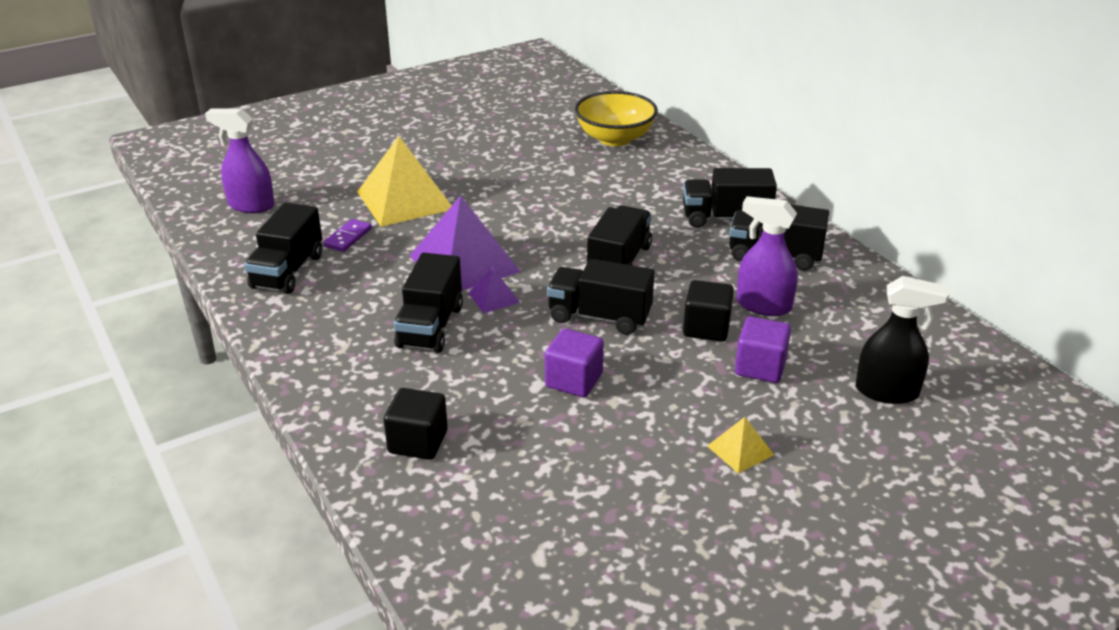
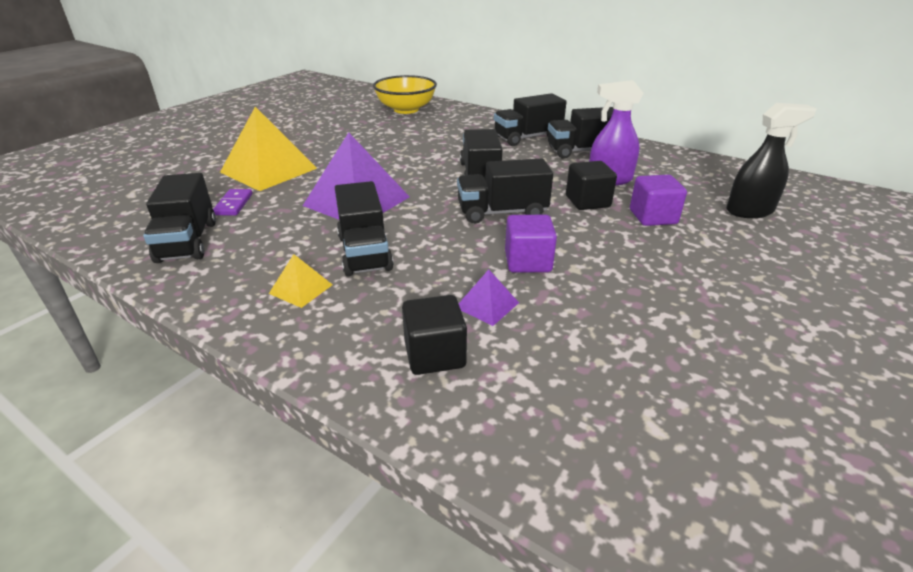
camera: 25 degrees left, 0 degrees up
(251, 205) = (117, 200): purple spray bottle -> none
(493, 297) = (403, 219): purple pyramid -> purple pyramid (487, 305)
(740, 450) = (708, 276): yellow pyramid -> yellow pyramid (300, 289)

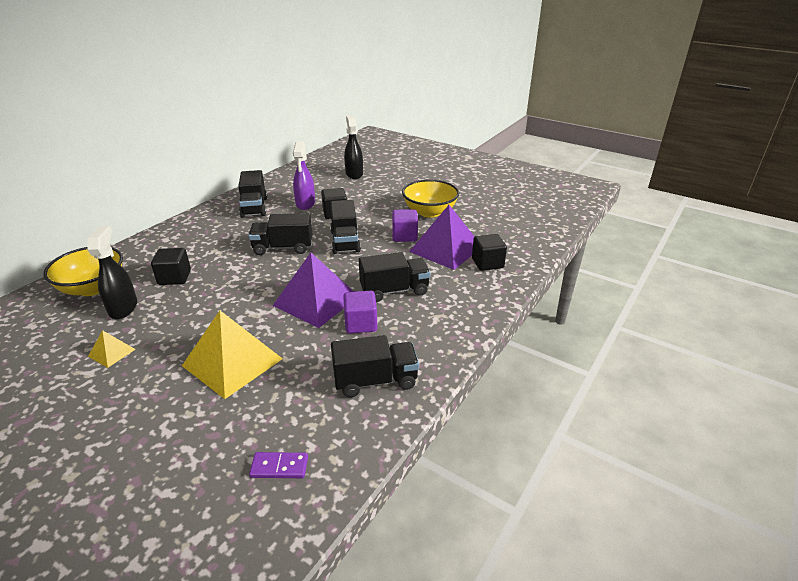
camera: 90 degrees left, 0 degrees up
(233, 204) = (308, 369): purple domino -> purple domino (279, 467)
(300, 289) = (438, 311): yellow pyramid -> yellow pyramid (111, 352)
(372, 123) = (123, 308): none -> black spray bottle
(418, 133) = (174, 277): none -> black cube
(487, 305) = (446, 249): purple pyramid -> purple pyramid, size x2.19
(527, 137) = (215, 226): black truck -> none
(632, 290) = (429, 212): none -> yellow bowl
(653, 217) = (357, 198): purple cube -> purple cube (361, 324)

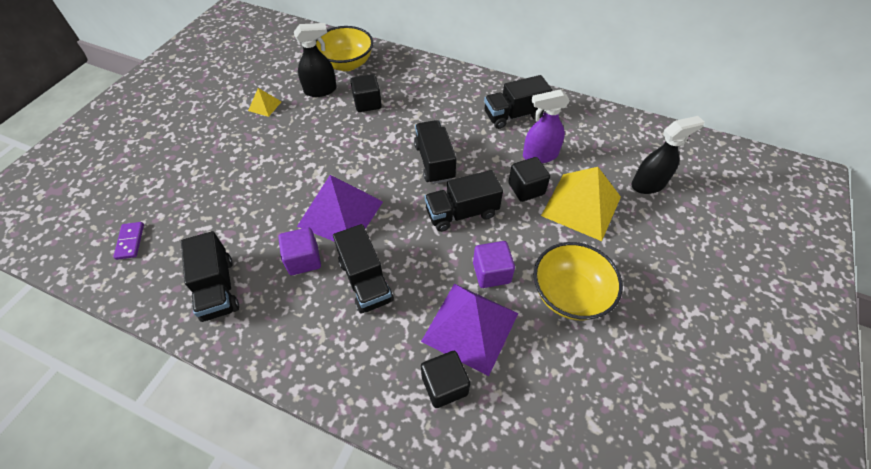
camera: 80 degrees right, 20 degrees up
(232, 362) = (250, 178): yellow pyramid -> yellow pyramid (581, 206)

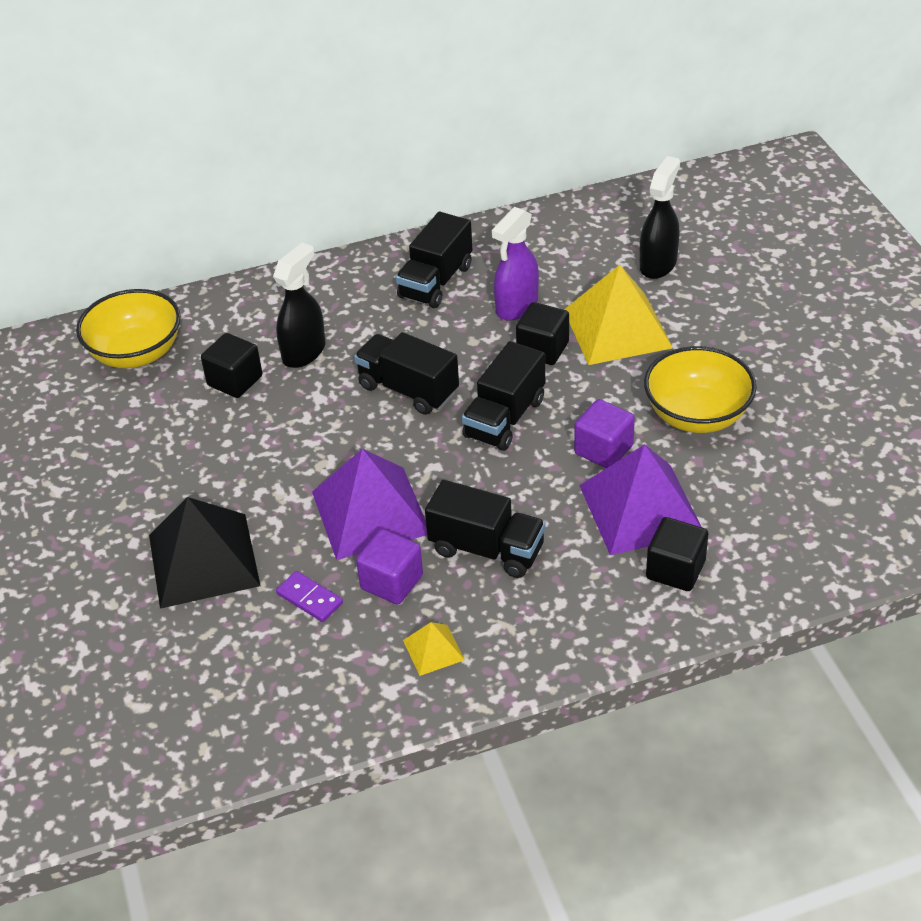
camera: 40 degrees left, 10 degrees down
(130, 241) = (146, 724): purple domino -> purple domino (309, 599)
(217, 288) = (332, 678): black truck -> none
(249, 180) = (204, 560): none -> black pyramid
(264, 106) = (94, 473): yellow pyramid -> yellow pyramid (433, 650)
(321, 90) = (147, 406): black spray bottle -> black spray bottle (304, 352)

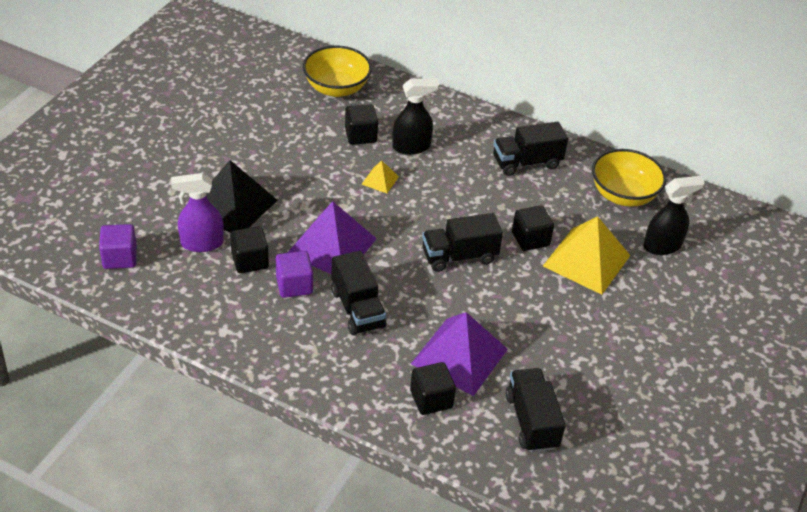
camera: 40 degrees right, 0 degrees up
(309, 599) = (250, 261): purple domino -> black cube
(408, 389) = (433, 204): black truck -> black truck (531, 421)
(433, 650) = (267, 331): yellow pyramid -> yellow pyramid (380, 180)
(516, 306) = (549, 207): purple spray bottle -> purple spray bottle (201, 243)
(603, 450) = (485, 313): purple cube -> purple cube (120, 257)
(697, 415) = (561, 338): yellow bowl -> yellow bowl (623, 195)

